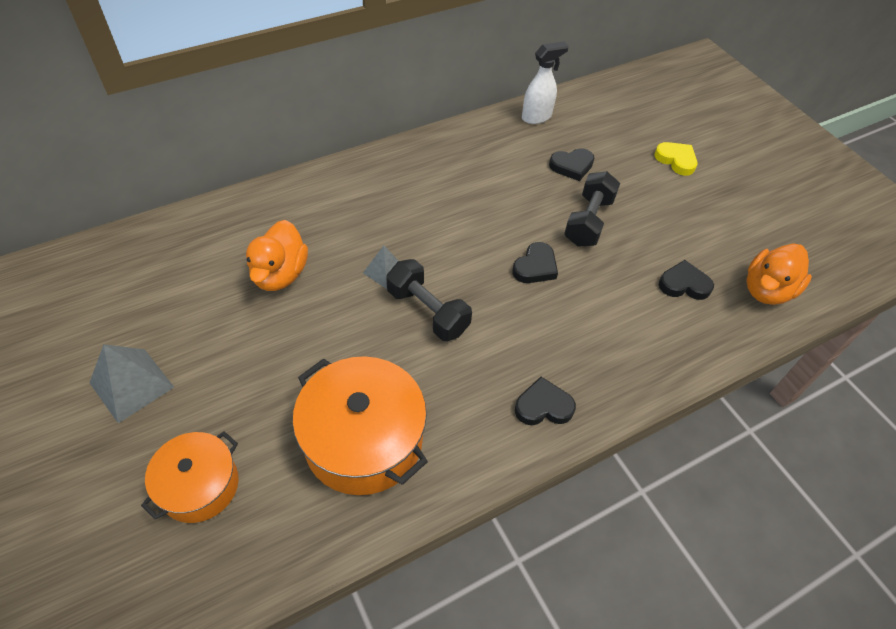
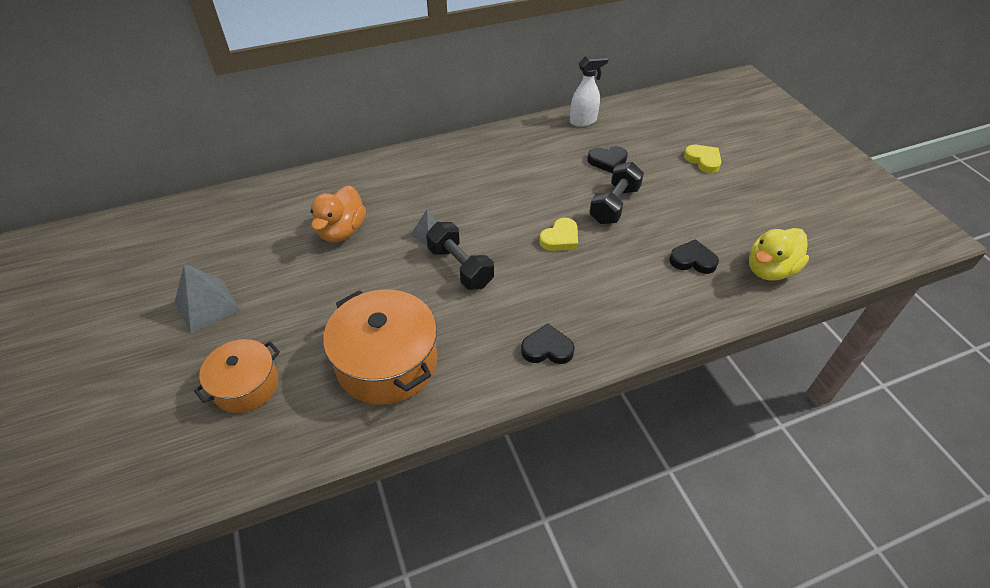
camera: 10 degrees right, 5 degrees down
(535, 267) = (560, 238): black heart -> yellow heart
(767, 290) = (770, 270): orange duck -> yellow duck

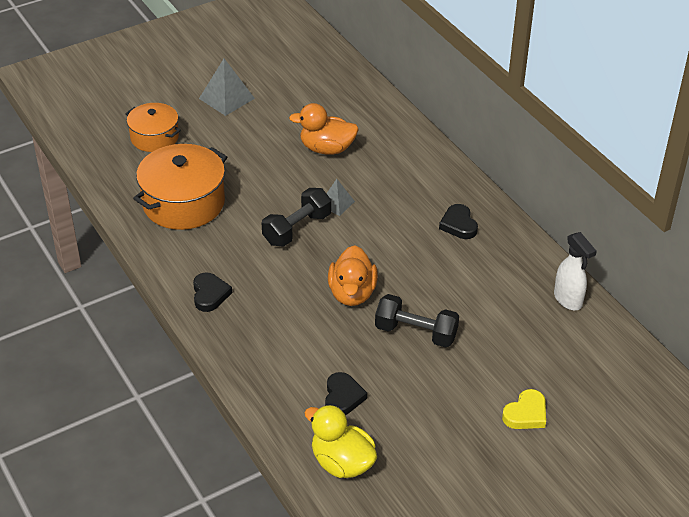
camera: 80 degrees right, 5 degrees down
(560, 238) = (352, 293): yellow heart -> orange duck
(607, 161) = (494, 324): black heart -> black heart (458, 225)

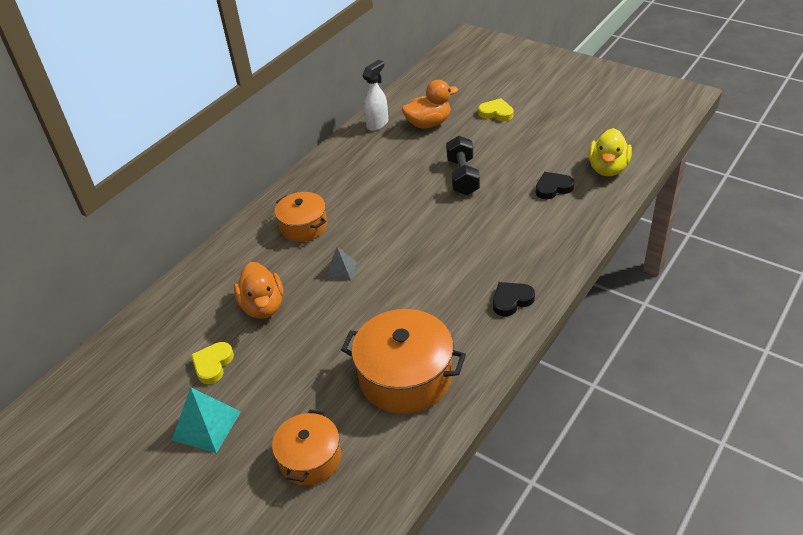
camera: 110 degrees left, 0 degrees up
(226, 98) = (206, 425): grey pyramid -> turquoise pyramid
(283, 111) = (213, 364): none -> yellow heart
(297, 229) = (391, 281): black dumbbell -> none
(352, 293) = (446, 220): orange duck -> orange duck (428, 123)
(417, 196) = (303, 226): none -> orange pot
(458, 225) = (327, 193): black heart -> none

